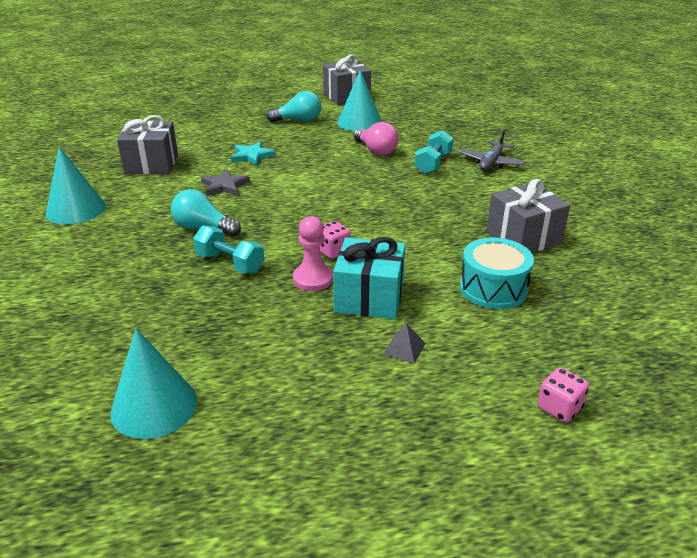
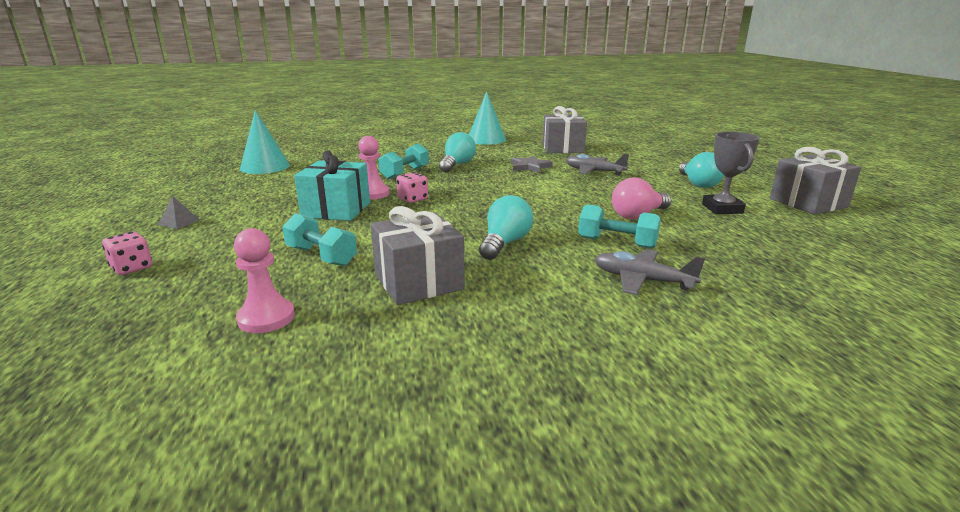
camera: 90 degrees right, 10 degrees down
(252, 156) = (594, 171): turquoise star -> grey plane
(359, 122) = (722, 209): turquoise cone -> grey trophy
(404, 348) = (261, 219): grey pyramid -> grey pyramid (179, 222)
(443, 204) = (505, 243): none -> turquoise light bulb
(493, 288) = (321, 256): turquoise drum -> turquoise dumbbell
(605, 296) = (266, 318): none -> pink pawn

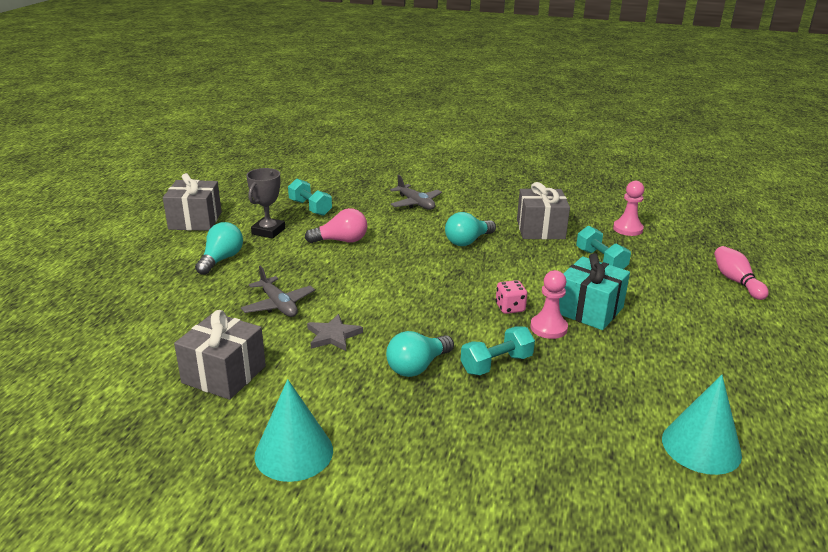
camera: 155 degrees left, 5 degrees up
(132, 268) = (736, 281): pink dice -> pink bowling pin
(179, 222) = (740, 329): grey pyramid -> none
(617, 243) = (394, 225): turquoise dumbbell -> turquoise dumbbell (310, 208)

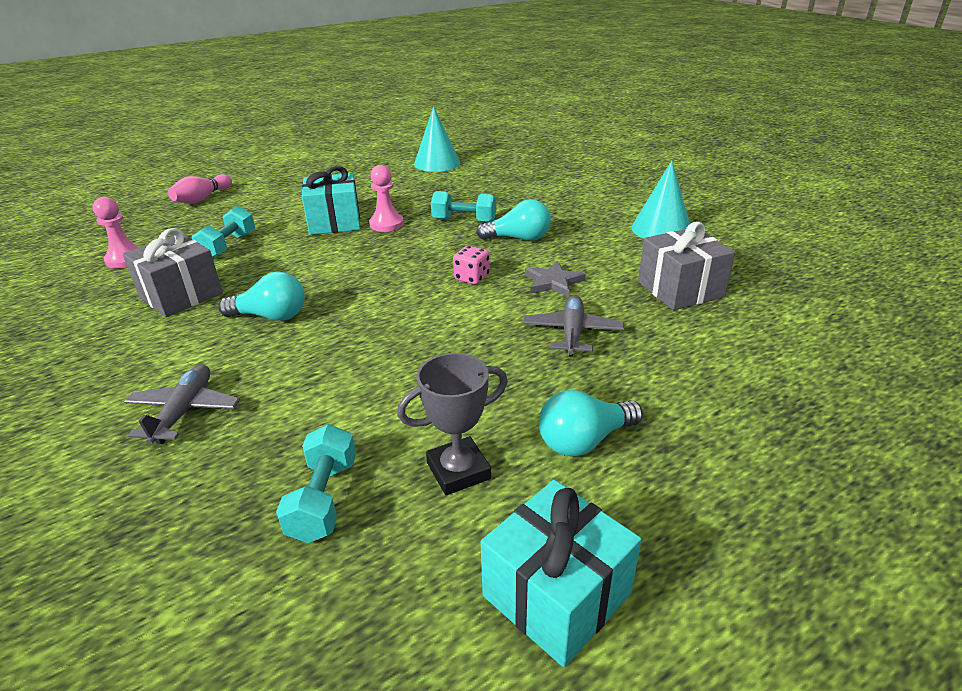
camera: 135 degrees left, 5 degrees up
(195, 220) = (556, 595): grey gift -> turquoise gift
(341, 241) = (390, 390): pink light bulb -> none
(510, 308) = (381, 245): pink dice -> pink dice (472, 278)

